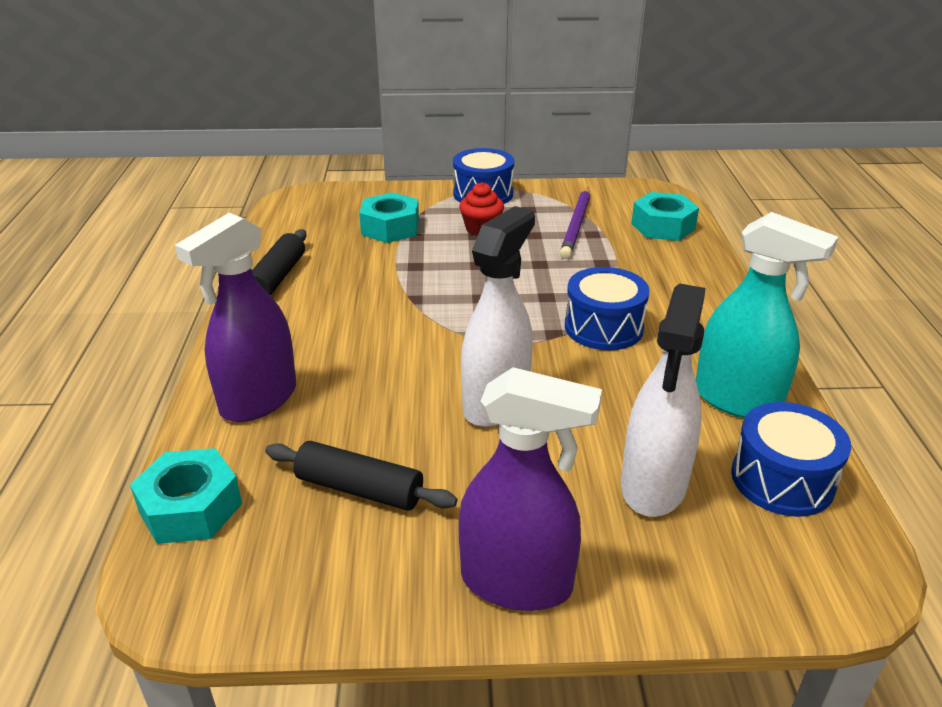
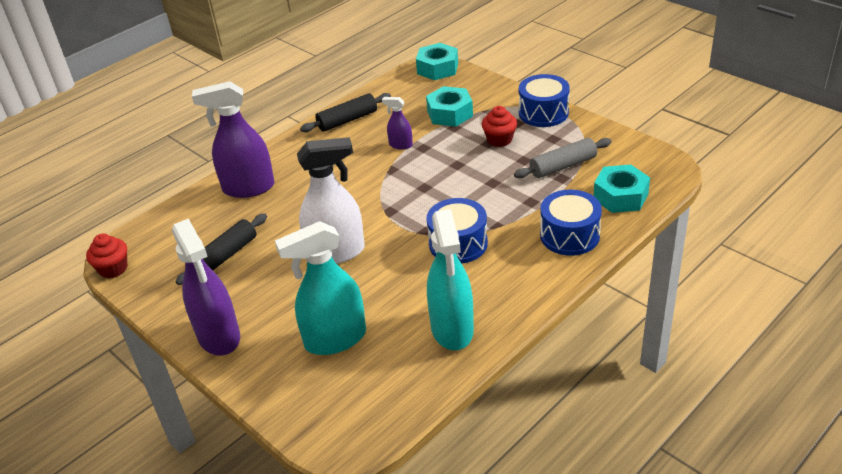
camera: 50 degrees right, 5 degrees up
(191, 508) = (164, 224): turquoise nut -> turquoise nut (437, 68)
(196, 616) = (113, 269): none -> red cupcake
(359, 489) = (225, 256): black rolling pin -> black rolling pin turned 60 degrees clockwise
(385, 274) = (400, 145): none -> purple spray bottle
(576, 225) = (563, 166): purple pencil -> grey rolling pin
(653, 486) = (335, 339): white spray bottle -> turquoise spray bottle
(782, 479) = (397, 381): blue drum -> blue drum (569, 235)

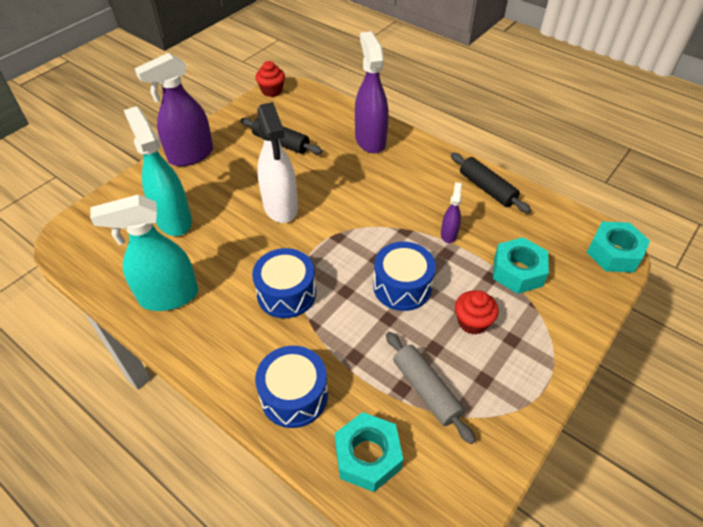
camera: 80 degrees right, 10 degrees up
(543, 113) = (541, 368): blue drum -> blue drum (402, 286)

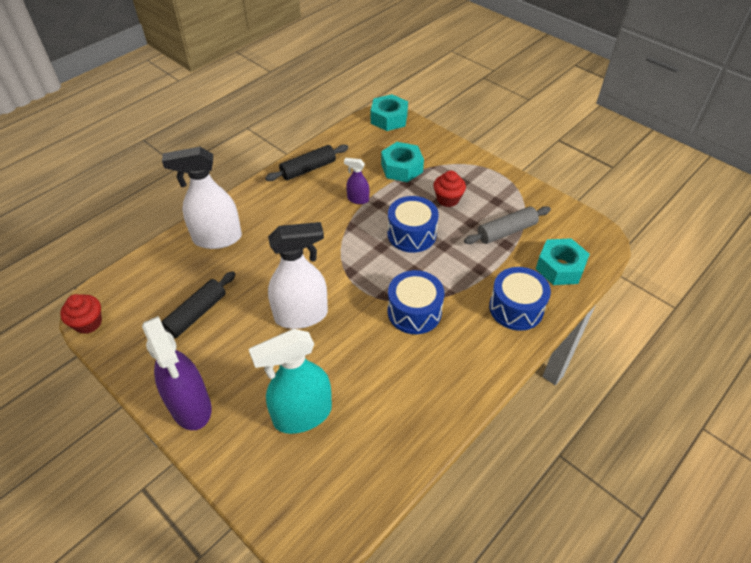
camera: 85 degrees left, 0 degrees up
(168, 296) = (412, 408): turquoise spray bottle -> none
(370, 140) = (217, 238): purple spray bottle -> white spray bottle

